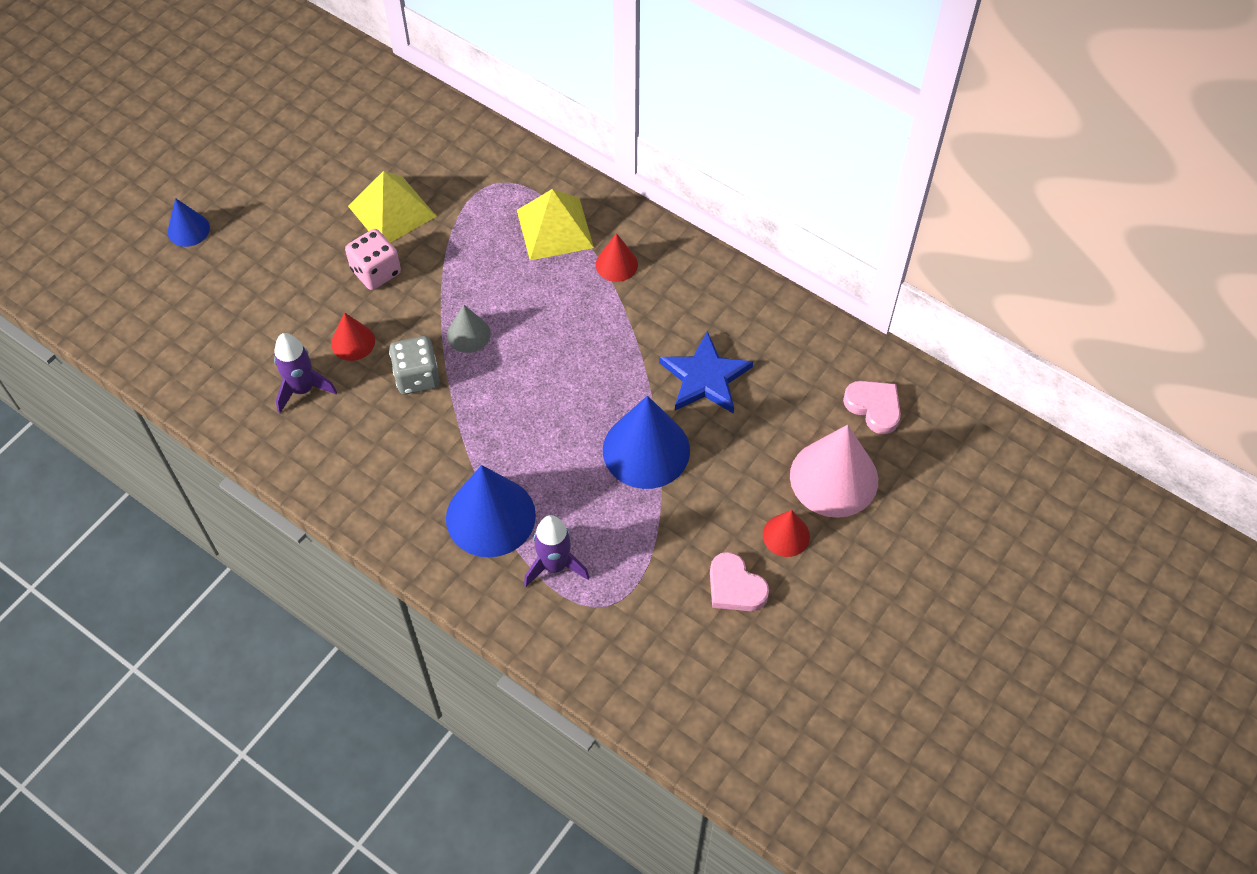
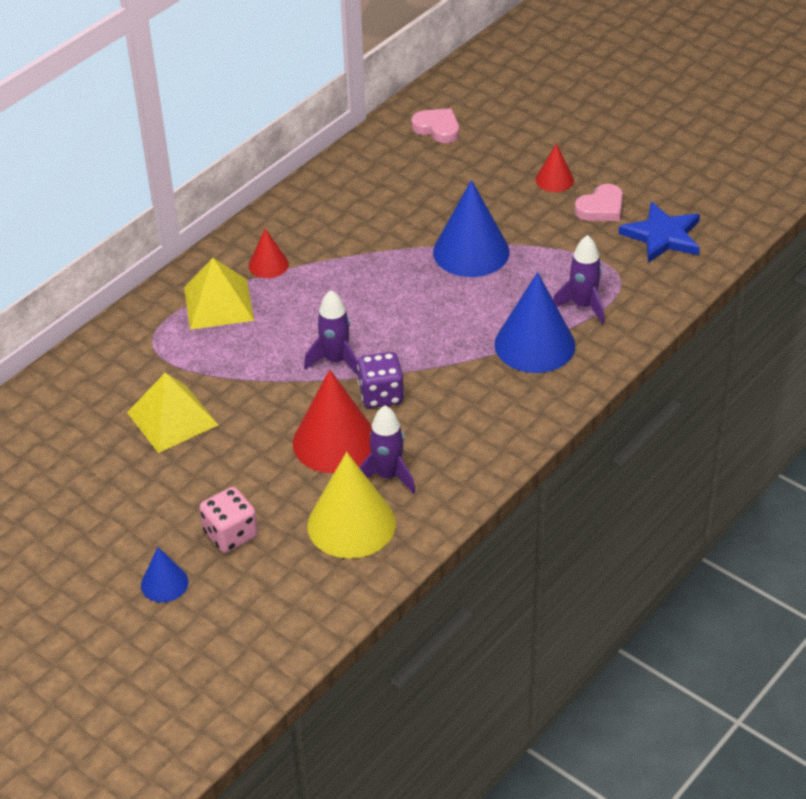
camera: 85 degrees left, 15 degrees down
(243, 363) = (351, 524): none -> yellow cone
(353, 342) = (335, 442): red cone -> red cone, size x1.91
(376, 272) = (249, 428): pink dice -> pink dice (230, 534)
(417, 377) = (381, 395): grey dice -> purple dice
(468, 334) = (335, 361): grey cone -> purple rocket
(705, 378) = (400, 216): blue star -> blue star (663, 236)
(834, 478) = (502, 153): pink cone -> none
(874, 407) = (437, 128): pink heart -> pink heart turned 75 degrees clockwise

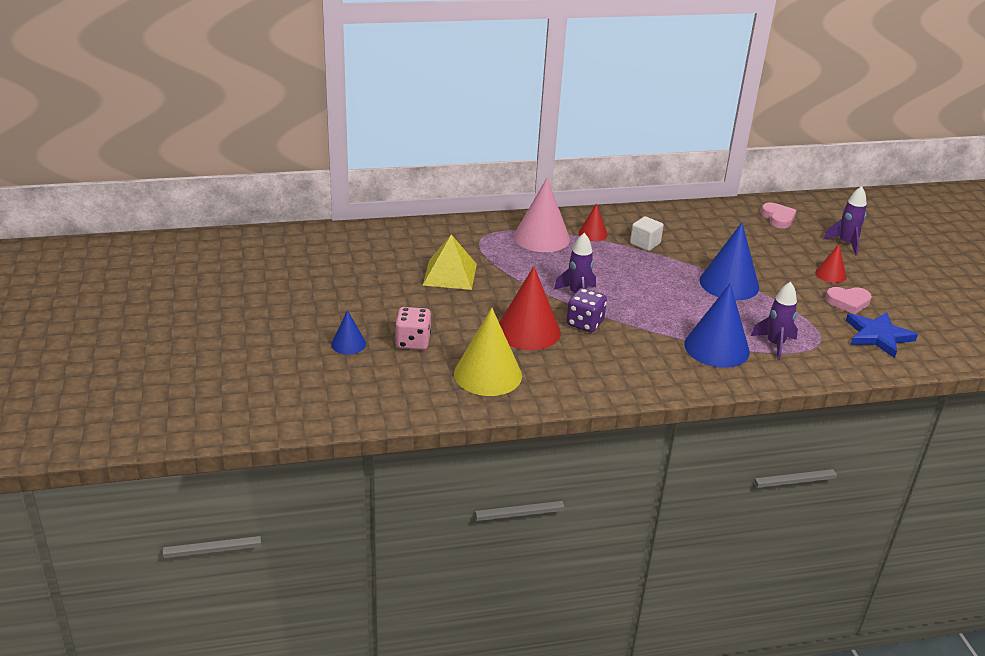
camera: 35 degrees right, 10 degrees down
(218, 304) = (541, 237): yellow pyramid -> pink cone
(337, 246) = (645, 243): none -> white cube
(388, 476) = (539, 363): purple rocket -> purple rocket (846, 243)

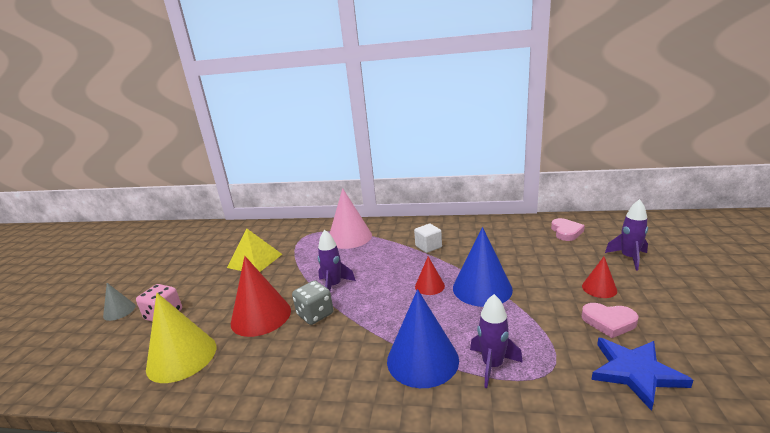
camera: 25 degrees right, 10 degrees down
(348, 344) = (119, 311): blue cone -> grey cone
(585, 323) = (315, 314): purple dice -> grey dice
(593, 233) = (392, 236): red cone -> red cone (429, 286)

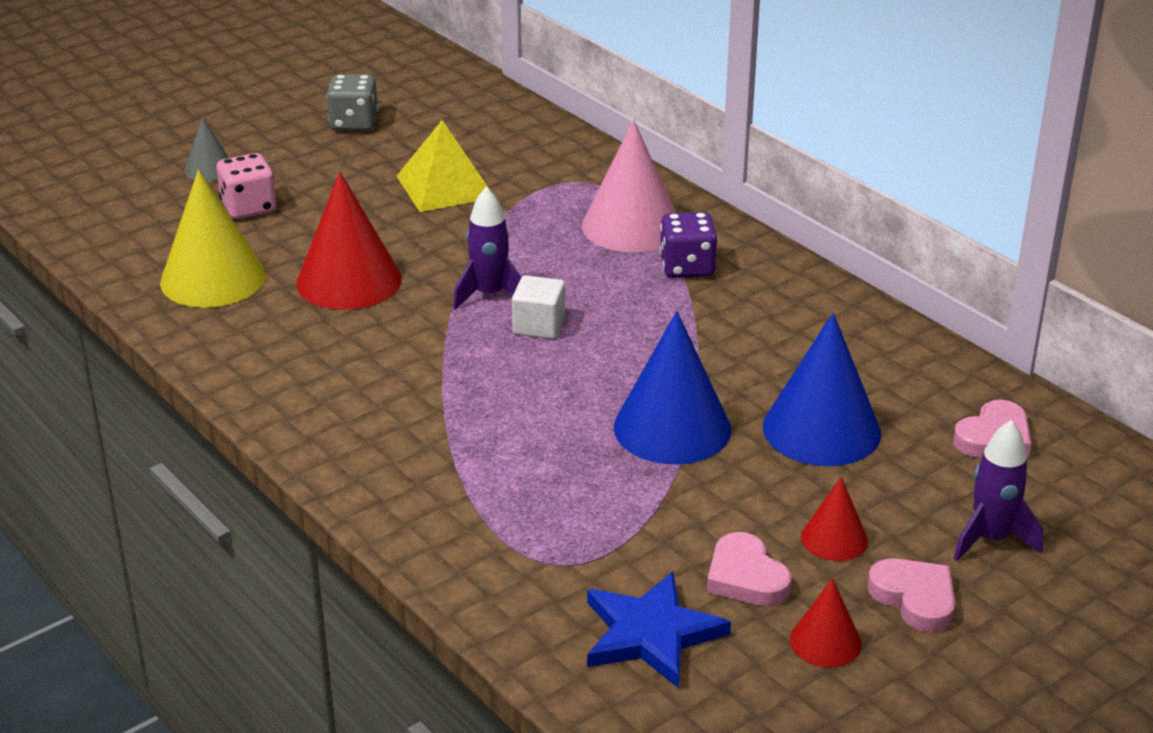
camera: 40 degrees right, 10 degrees up
(315, 314) = (411, 320): grey dice -> grey dice (354, 123)
(390, 239) = (687, 267): none -> purple dice
(422, 359) = (446, 454): blue cone -> blue cone (821, 429)
(428, 246) = (719, 318): white cube -> white cube (539, 326)
(429, 286) = (609, 377): red cone -> red cone (825, 642)
(492, 365) = (509, 514): purple rocket -> none
(657, 289) = (914, 598): none -> pink heart

